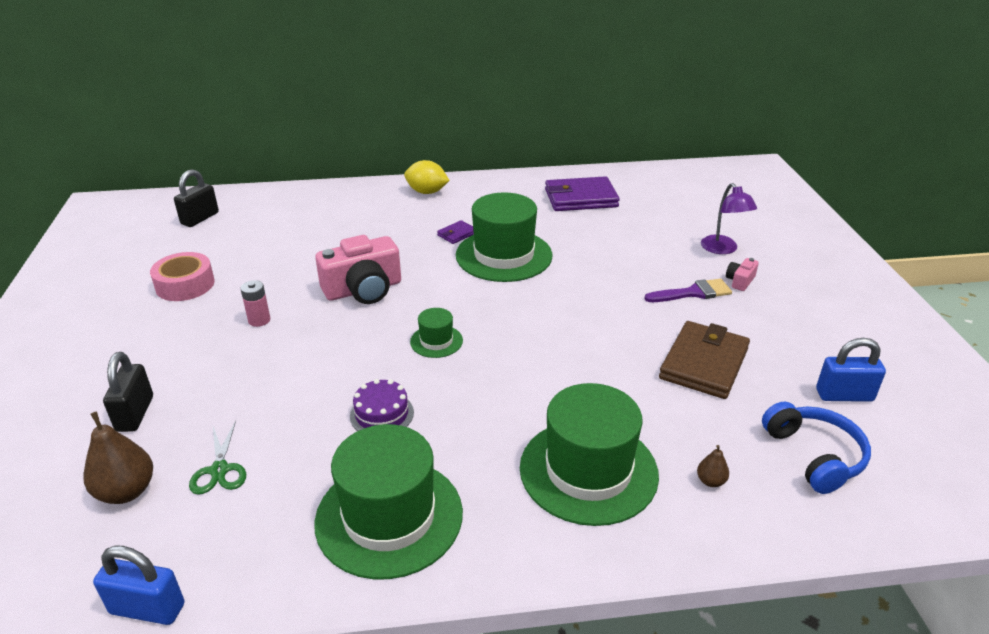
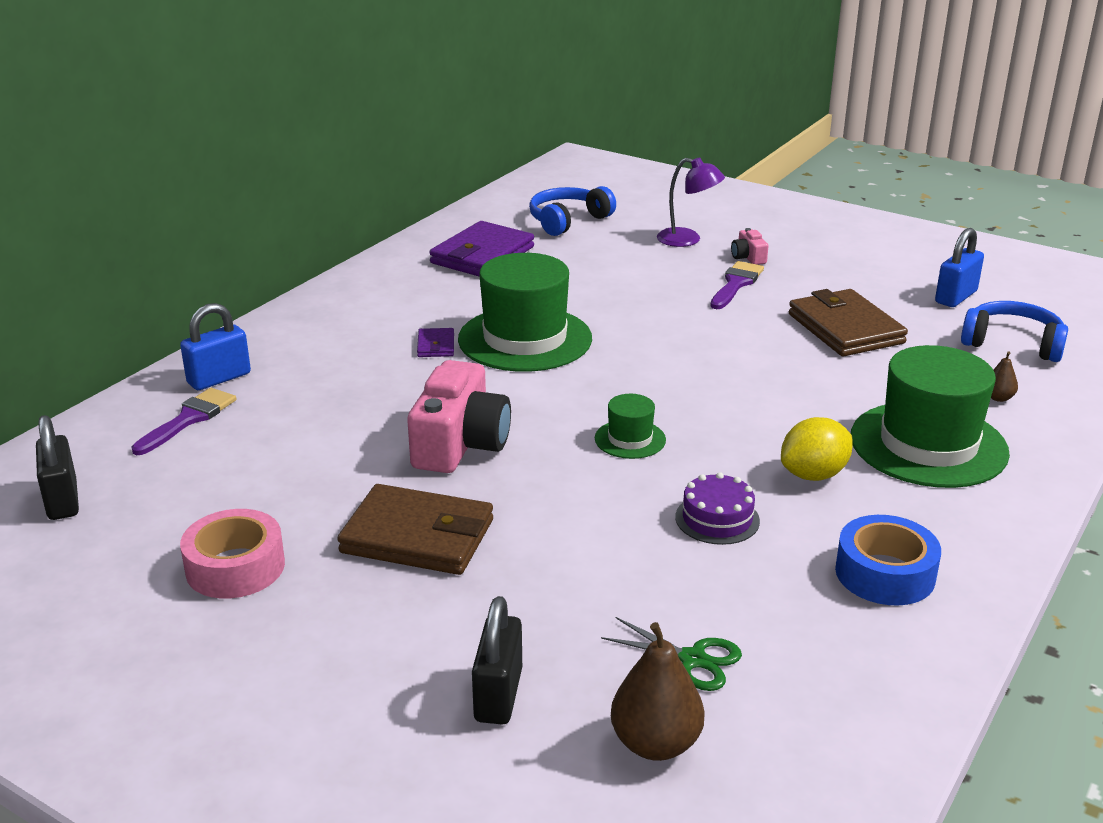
camera: 50 degrees left, 5 degrees down
(135, 414) = (498, 695): black padlock -> black padlock turned 60 degrees clockwise
(147, 608) = (879, 779): blue padlock -> blue padlock (219, 378)
(259, 320) = (417, 536): pink battery -> brown wallet
(299, 210) = (189, 419): none -> purple brush
(389, 517) = (885, 573): green hat -> blue tape
(427, 192) = (306, 325): yellow lemon -> yellow lemon (813, 475)
(671, 201) = (568, 221): none -> blue headphones

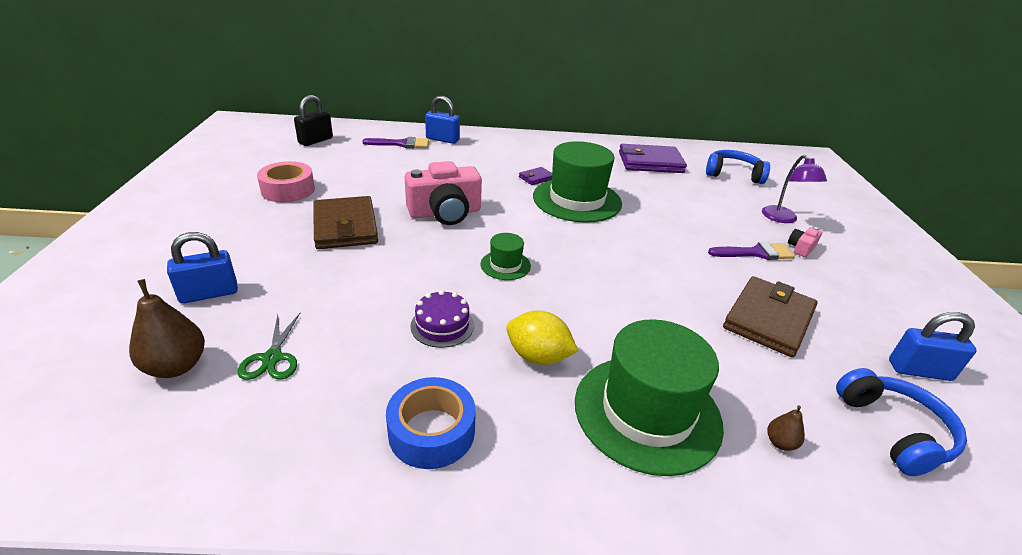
camera: 55 degrees right, 5 degrees up
(498, 695) = (209, 293): black padlock -> blue padlock

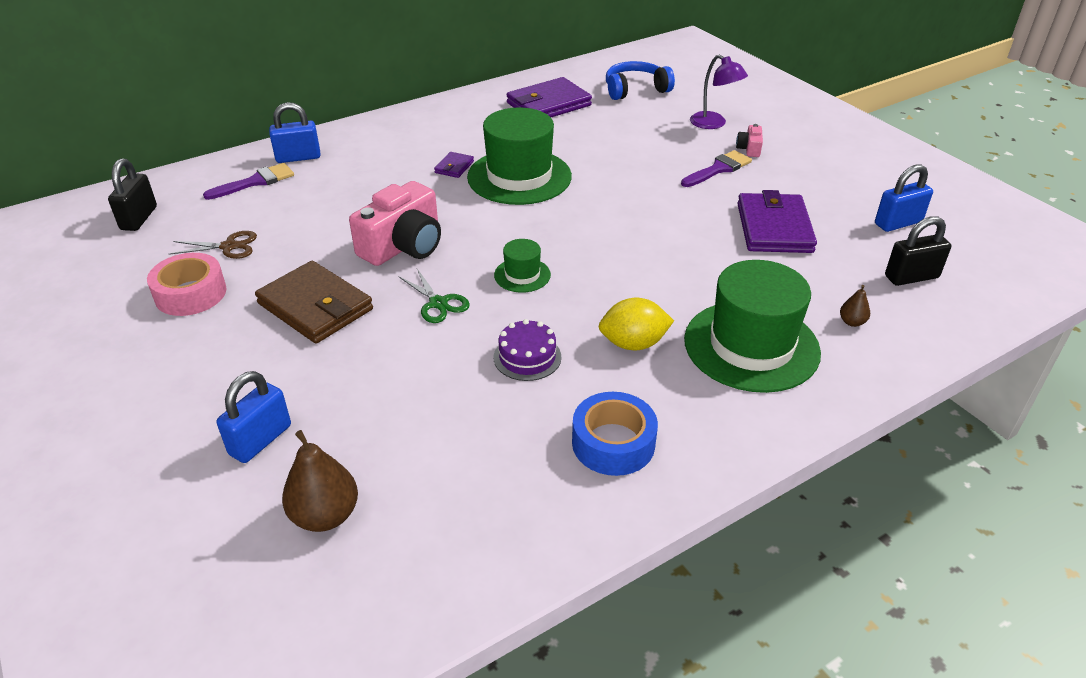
camera: 30 degrees left, 5 degrees up
(272, 358) = (408, 461): green scissors -> green scissors (438, 303)
(342, 173) = (229, 246): none -> brown scissors
(768, 319) = (774, 228): brown wallet -> purple wallet
(894, 431) = (911, 277): blue headphones -> black padlock

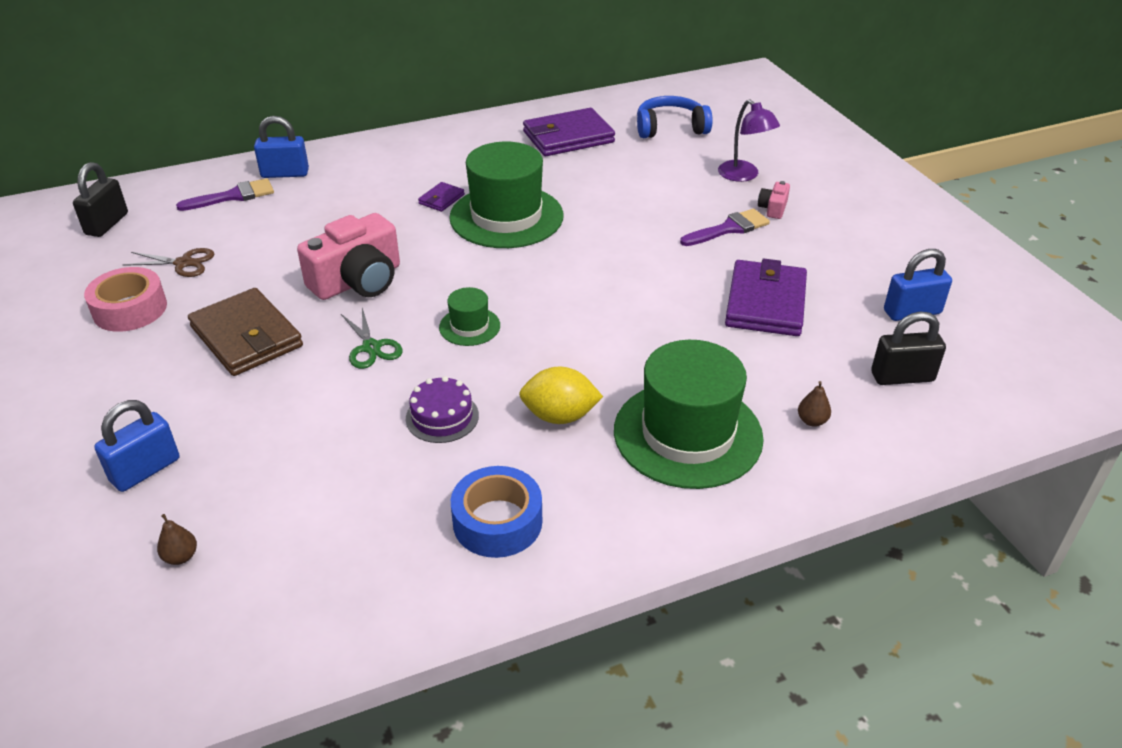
camera: 10 degrees right, 0 degrees up
(325, 515) = (181, 557): brown pear -> brown pear, size x0.50

